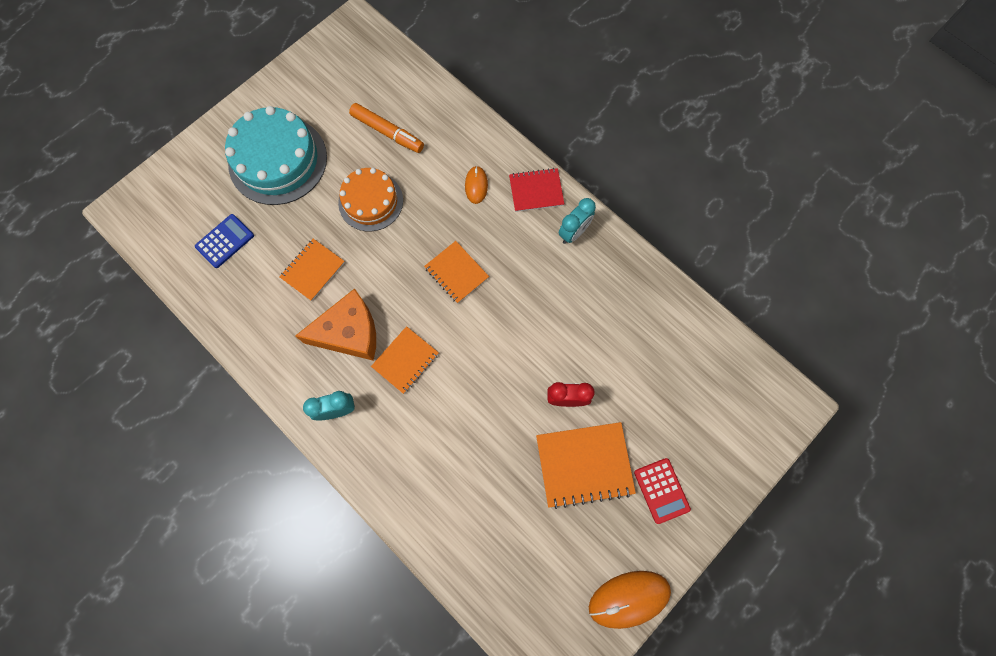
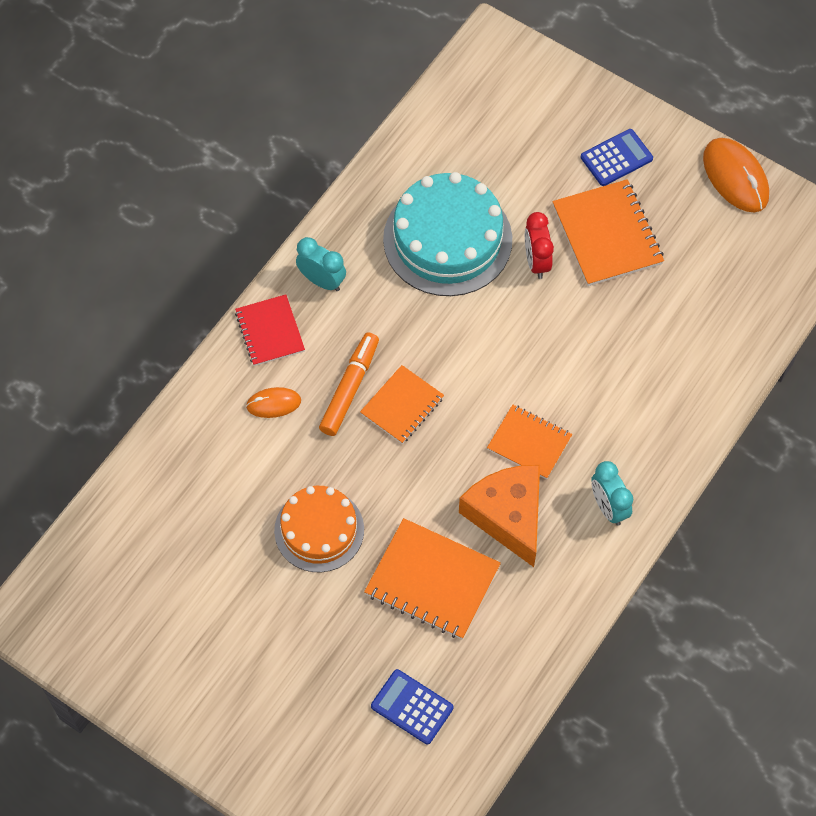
camera: 100 degrees left, 10 degrees down
(278, 160) = (275, 669): turquoise cake -> turquoise cake (447, 239)
(313, 270) = (432, 580): orange notebook -> orange notebook, size x1.56
(387, 132) = (207, 531): orange marker -> orange marker (349, 388)
(661, 490) = (616, 158): red calculator -> blue calculator

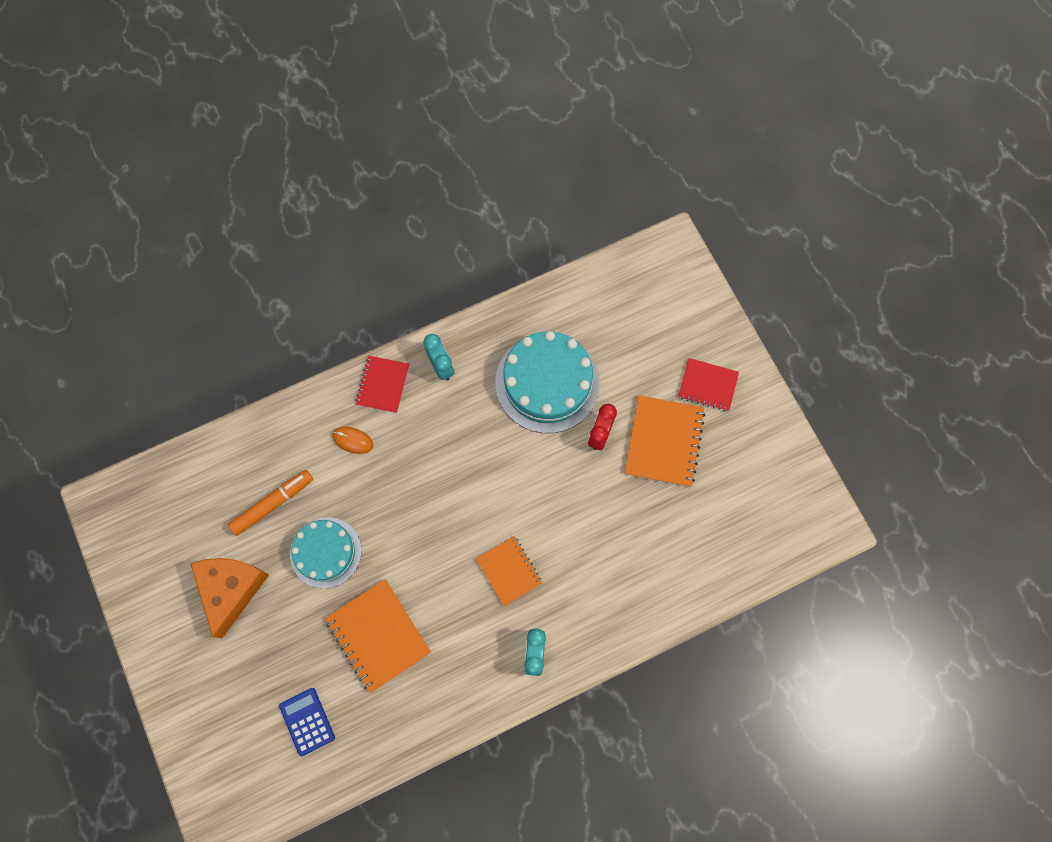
camera: 30 degrees right, 10 degrees up
(319, 530) = (325, 552): orange cake -> turquoise cake
(349, 388) = (410, 458): orange marker -> orange marker (272, 504)
(402, 406) = (438, 492): orange notebook -> none
(508, 516) = (460, 618): orange cheese -> orange cheese (231, 589)
(616, 158) = (707, 385): blue calculator -> red notebook
(735, 177) = (787, 448): orange mouse -> none

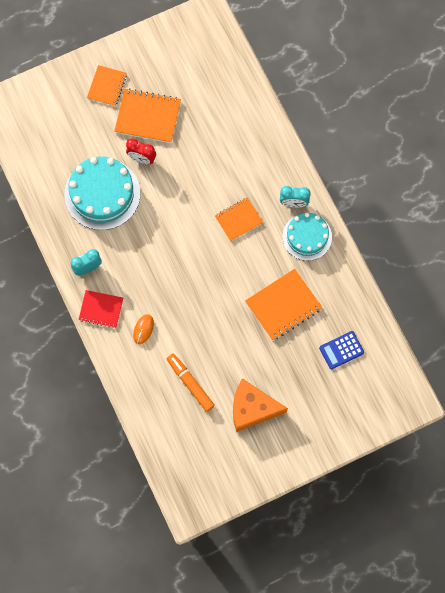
camera: 90 degrees left, 0 degrees up
(325, 552) = (225, 344): turquoise cake -> turquoise cake (307, 236)
(707, 385) = (107, 86): red notebook -> orange notebook

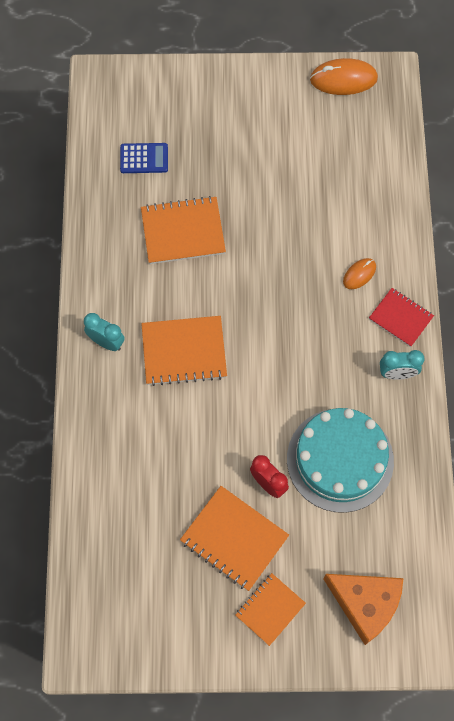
camera: 155 degrees left, 5 degrees down
(190, 384) = (331, 194): orange marker -> none
(224, 488) = (343, 79): none -> orange mouse
(238, 219) = (184, 351): orange notebook -> orange notebook, size x1.56
(252, 408) = (274, 141): orange cheese -> orange cheese (365, 604)
(307, 236) = (113, 296): turquoise cake -> none

